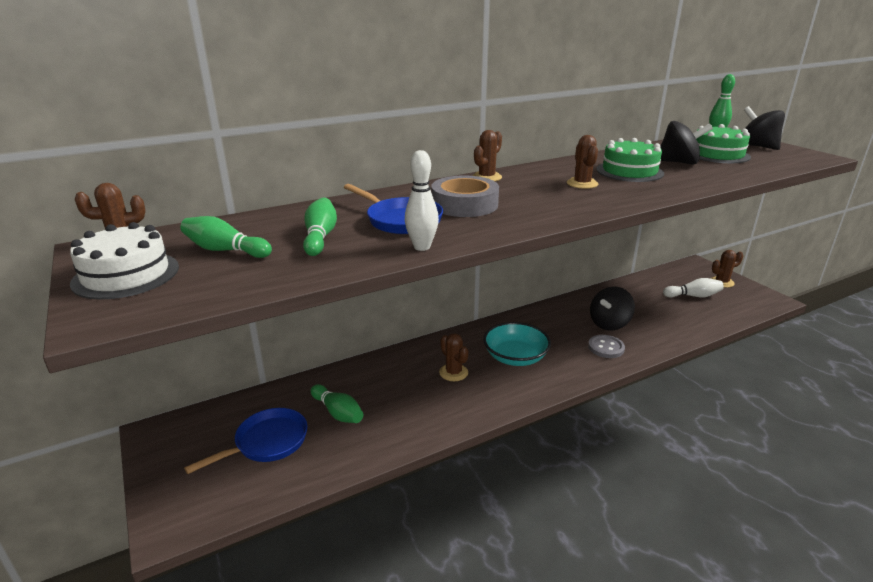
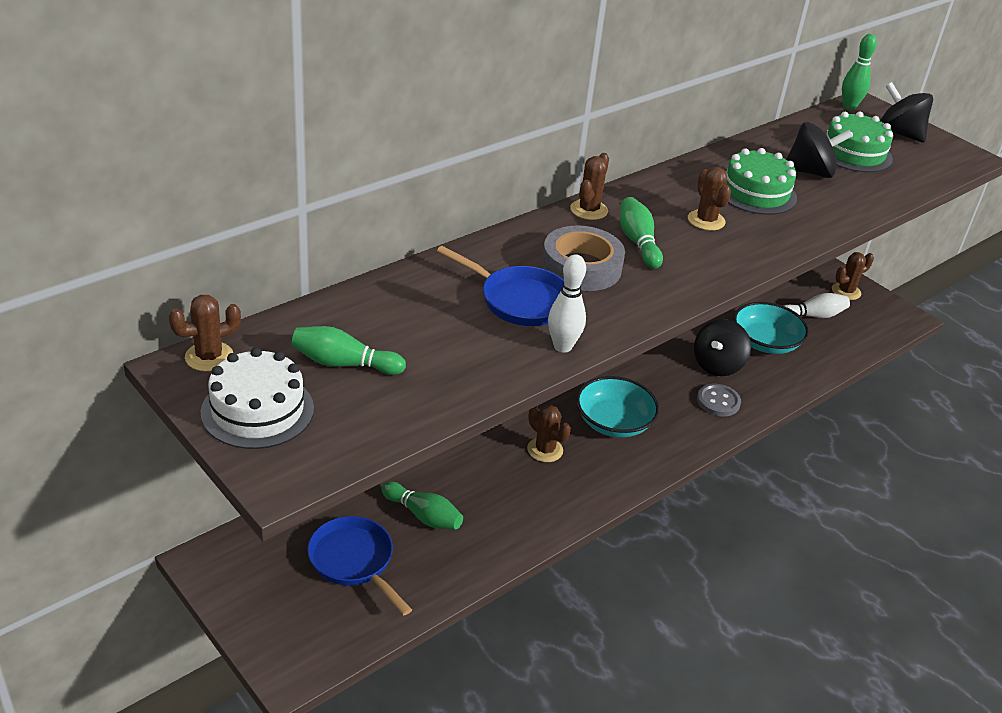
camera: 15 degrees left, 10 degrees up
(267, 443) = (354, 562): blue pan -> blue pan turned 75 degrees counterclockwise
(320, 237) = (440, 335): green bowling pin -> green bowling pin (638, 242)
(651, 311) = (765, 342): none -> turquoise bowl

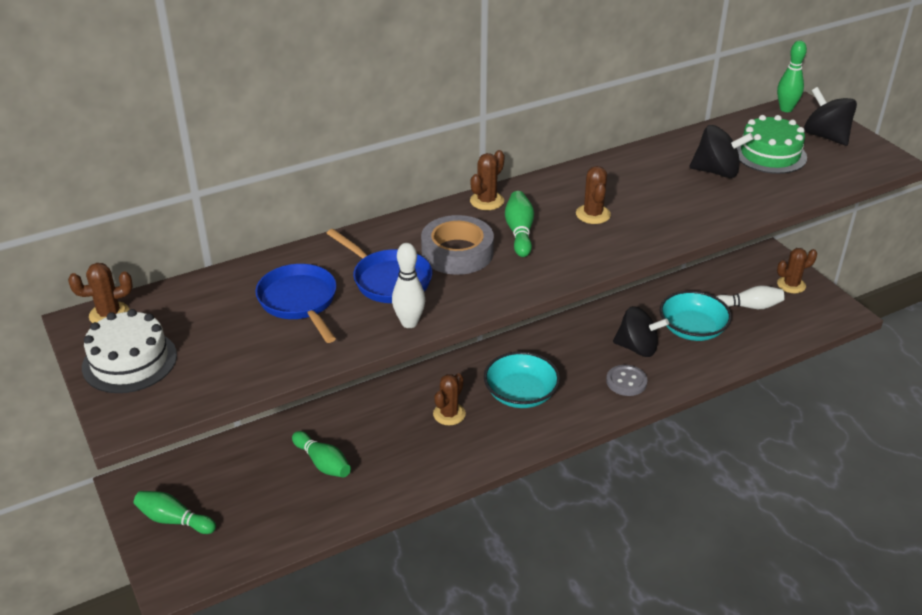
camera: 15 degrees right, 0 degrees up
(344, 364) = (215, 326): green bowling pin -> green bowling pin (174, 520)
(354, 562) = (252, 497): blue pan -> blue pan (300, 302)
(545, 450) = (449, 414): brown cactus -> brown cactus turned 60 degrees clockwise
(717, 365) = (637, 348): black spinning top -> black spinning top turned 120 degrees counterclockwise
(756, 193) = (653, 190): green cake -> none

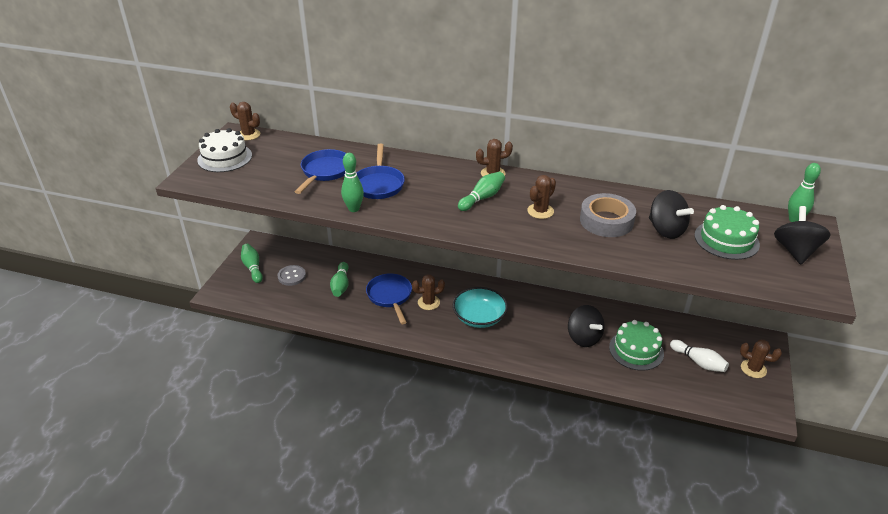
camera: 45 degrees right, 0 degrees up
(398, 436) = (390, 296): none -> blue pan
(409, 323) = (354, 209): white bowling pin -> green bowling pin
(457, 252) = (433, 190): grey tape -> grey tape (606, 221)
(626, 381) = (549, 351): grey button -> grey button (292, 276)
(692, 329) = (636, 350): turquoise bowl -> green cake

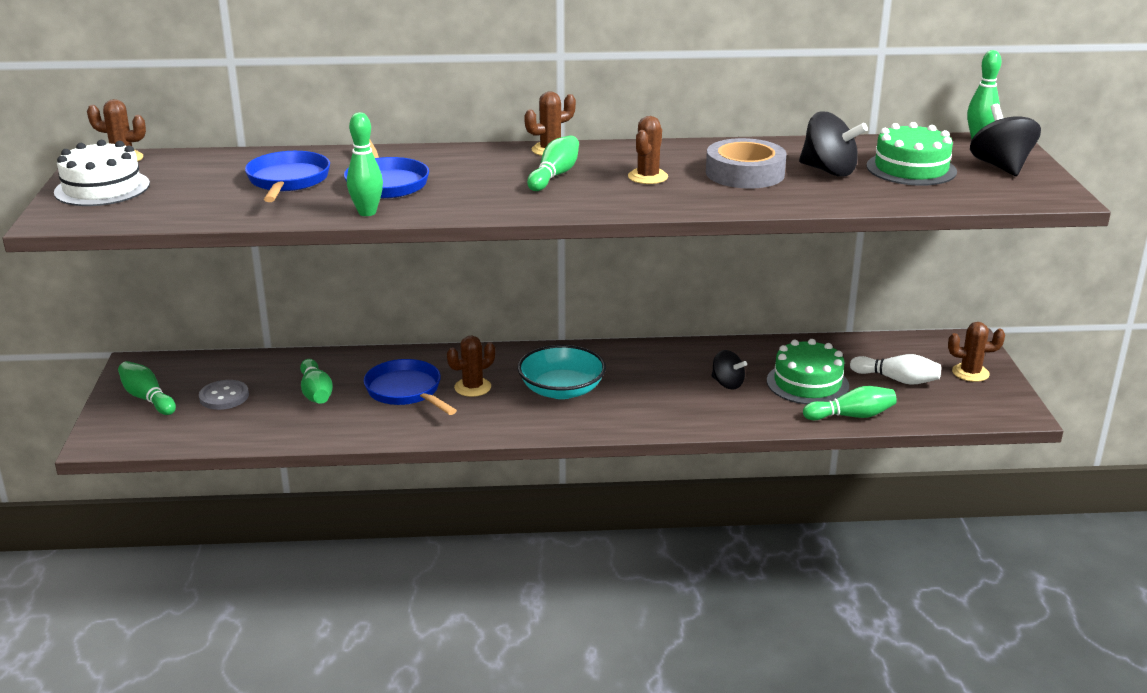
camera: 20 degrees left, 10 degrees down
(583, 338) = (727, 384): black spinning top -> black spinning top, size x0.64
(652, 385) = (851, 416): none -> green bowling pin

